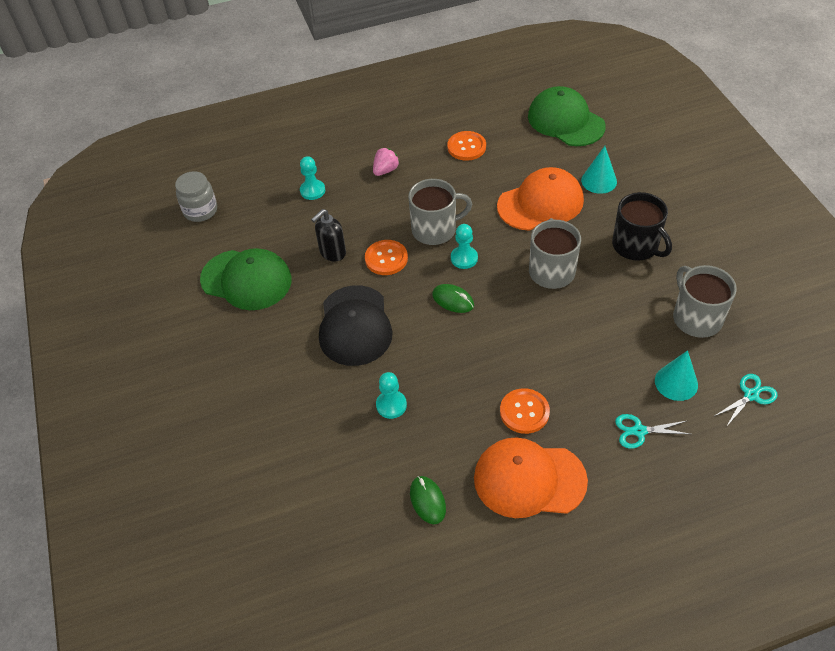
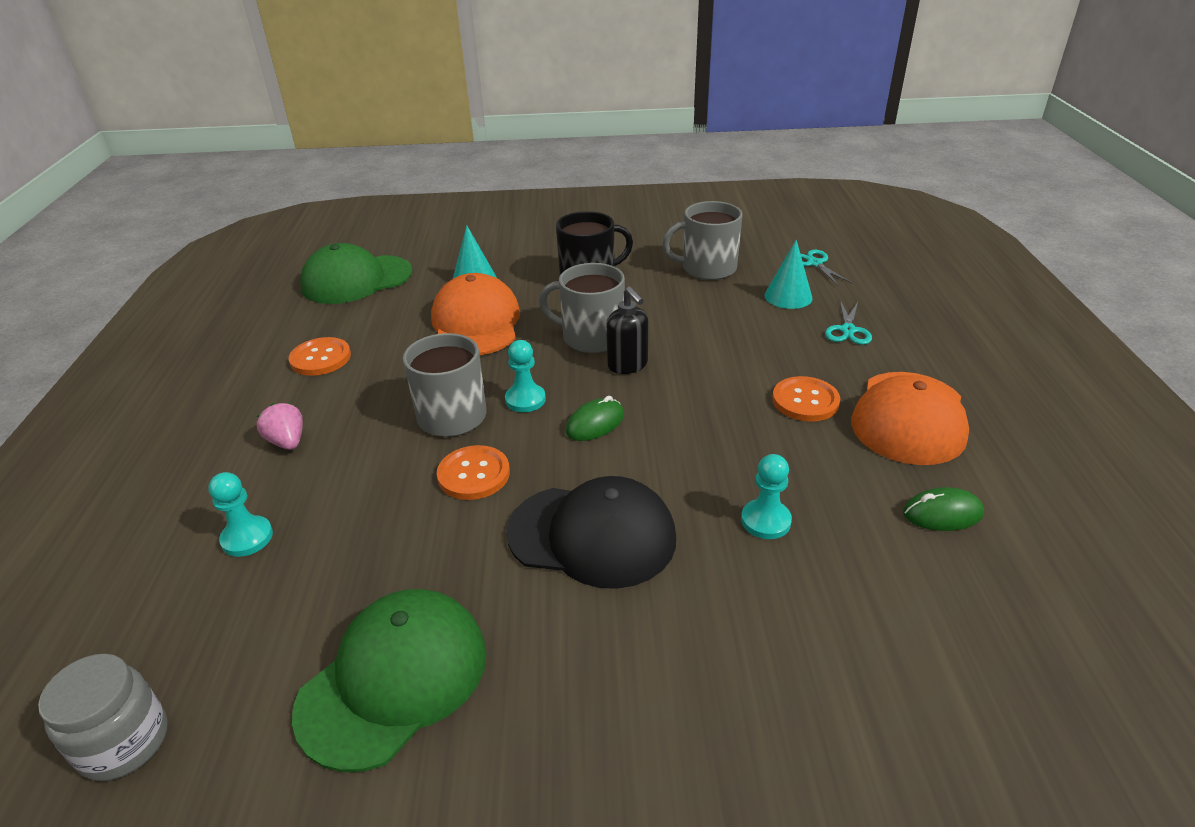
camera: 75 degrees left, 15 degrees down
(332, 253) = (416, 536): black soap dispenser -> black soap dispenser (628, 365)

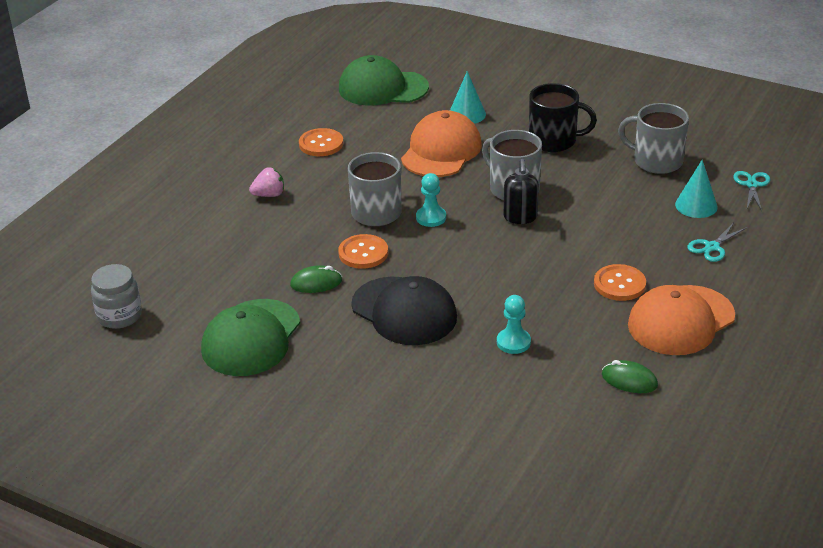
camera: 30 degrees right, 0 degrees up
(247, 538) = (218, 243): turquoise pawn -> none
(287, 442) = (269, 195): pink strawberry -> pink strawberry turned 75 degrees clockwise
(394, 679) = (251, 338): green cap -> green cap turned 135 degrees clockwise
(595, 423) = (462, 249): green mouse -> green mouse (316, 283)

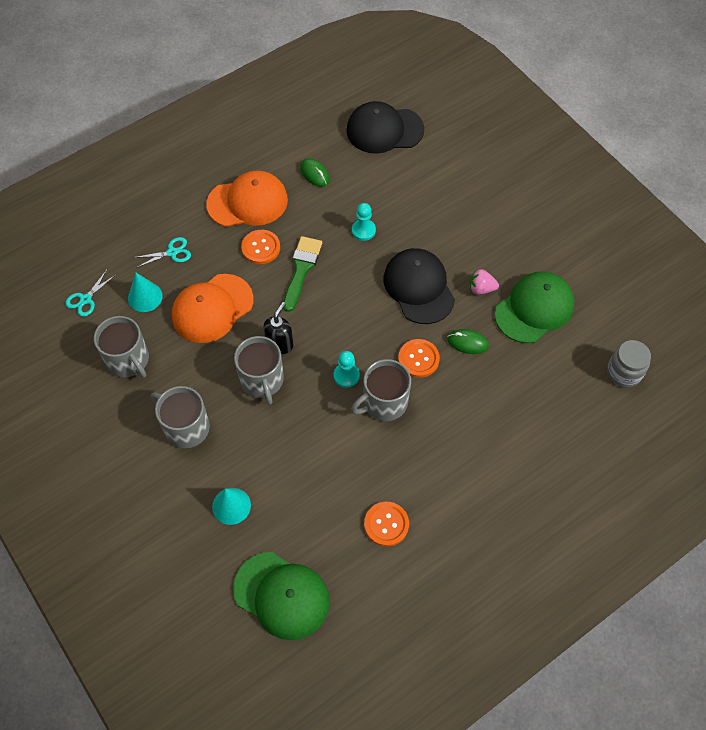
camera: 155 degrees left, 25 degrees up
(269, 195) = (462, 468): pink strawberry -> pink strawberry (481, 288)
(441, 151) = (287, 460): orange cap -> orange cap (212, 308)
(554, 141) = (186, 427): black mug -> grey mug
(554, 282) = (301, 269): none -> green brush
(582, 472) = (384, 130): none -> black cap

